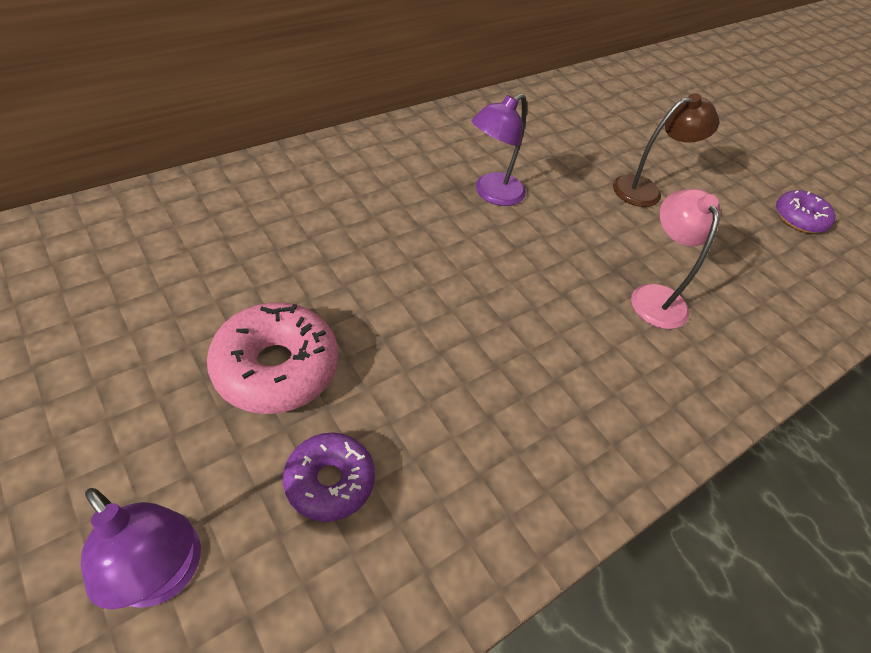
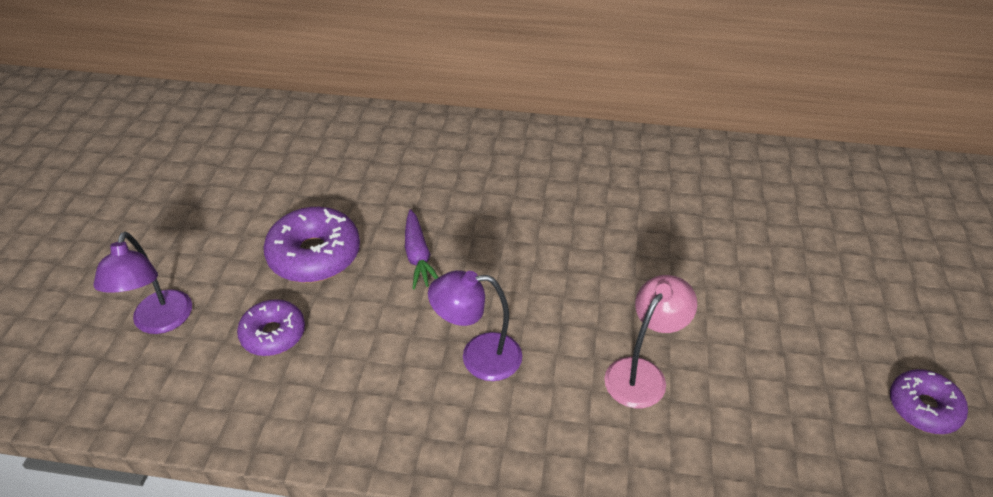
camera: 50 degrees right, 5 degrees down
(276, 368) = (314, 255): pink donut -> purple donut
(384, 305) = (418, 256): none -> purple carrot
(492, 194) = (598, 221): purple lamp -> purple lamp (478, 357)
(645, 190) = (760, 288): brown lamp -> none

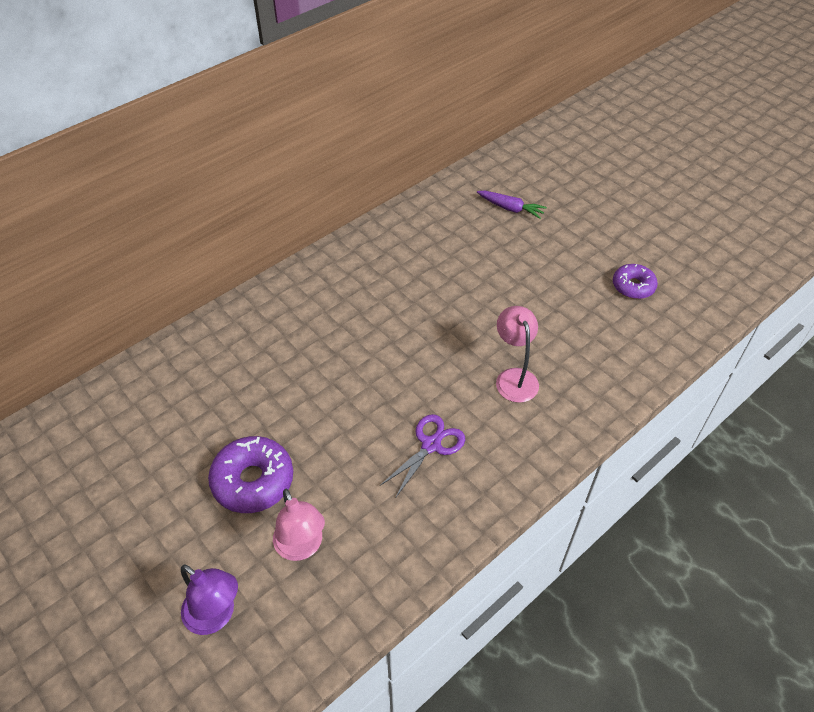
camera: 50 degrees left, 5 degrees up
(273, 334) = (302, 547): purple donut -> pink lamp
(418, 256) = (318, 422): purple carrot -> purple carrot (510, 208)
(478, 357) = (431, 445): purple lamp -> purple scissors

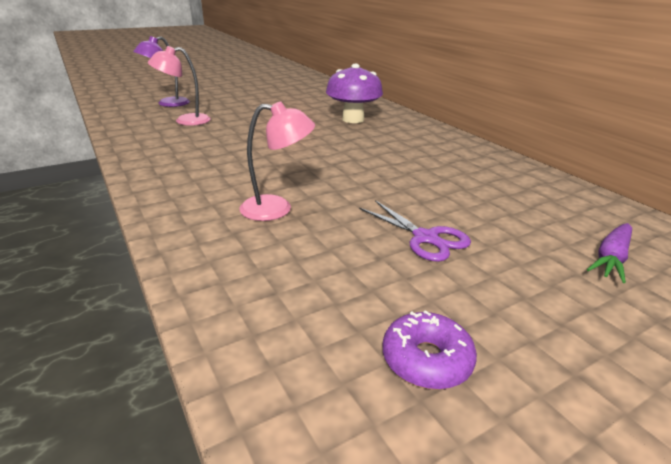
camera: 100 degrees right, 20 degrees down
(253, 481) = (247, 113): purple donut -> none
(260, 358) = (353, 119): none -> purple mushroom
(431, 445) = (227, 162): purple scissors -> purple scissors (425, 238)

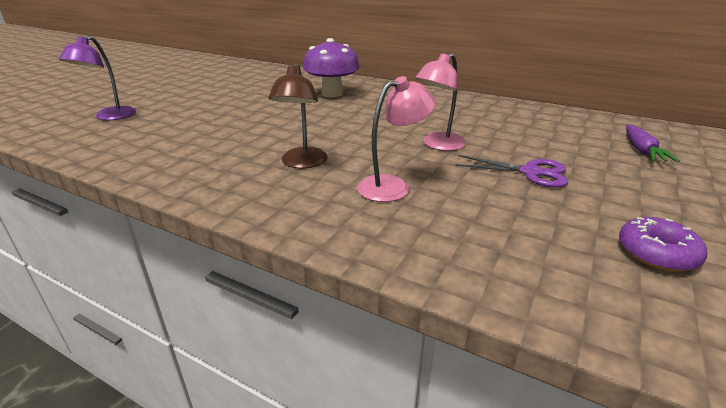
camera: 30 degrees left, 0 degrees up
(185, 121) = (163, 130): pink lamp -> pink lamp (438, 145)
(238, 170) = (302, 163): none -> brown lamp

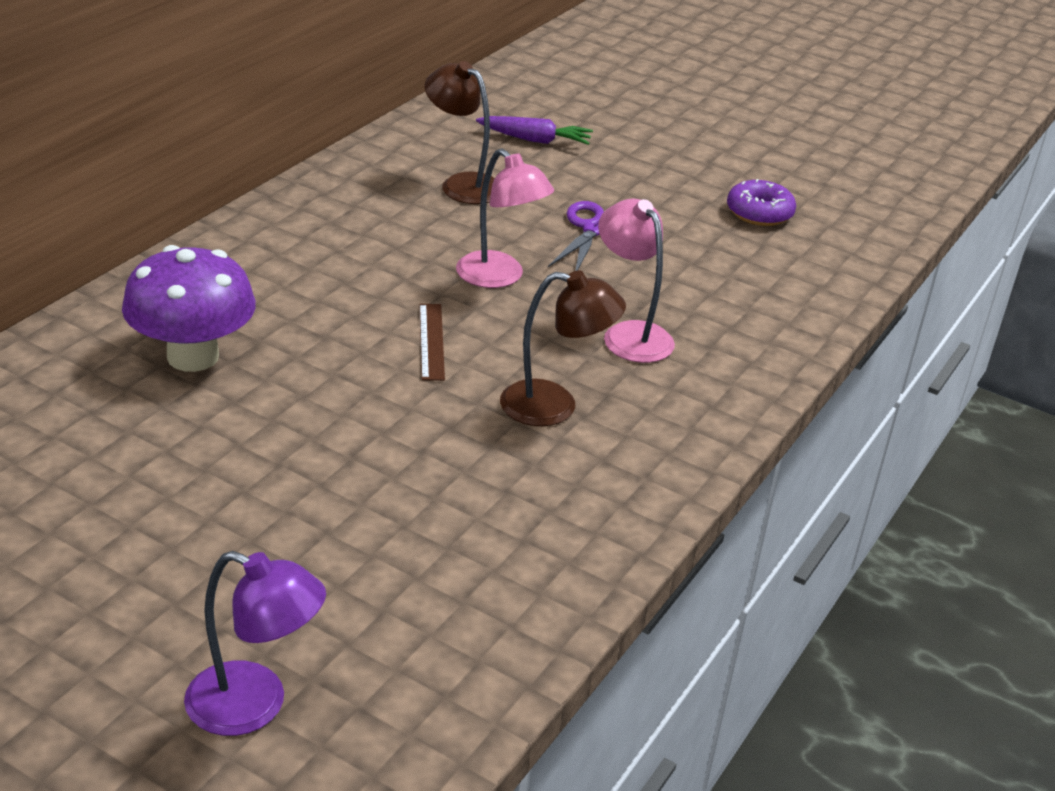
camera: 90 degrees left, 5 degrees up
(360, 132) = (431, 341): none -> brown ruler
(544, 132) = (462, 184): none -> brown lamp

